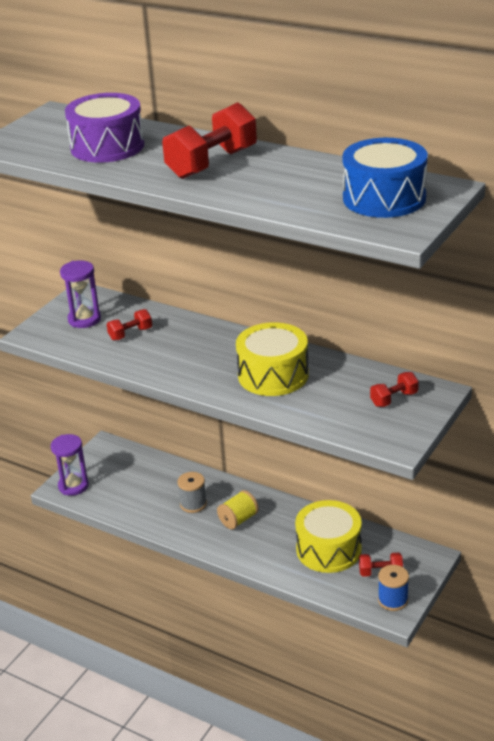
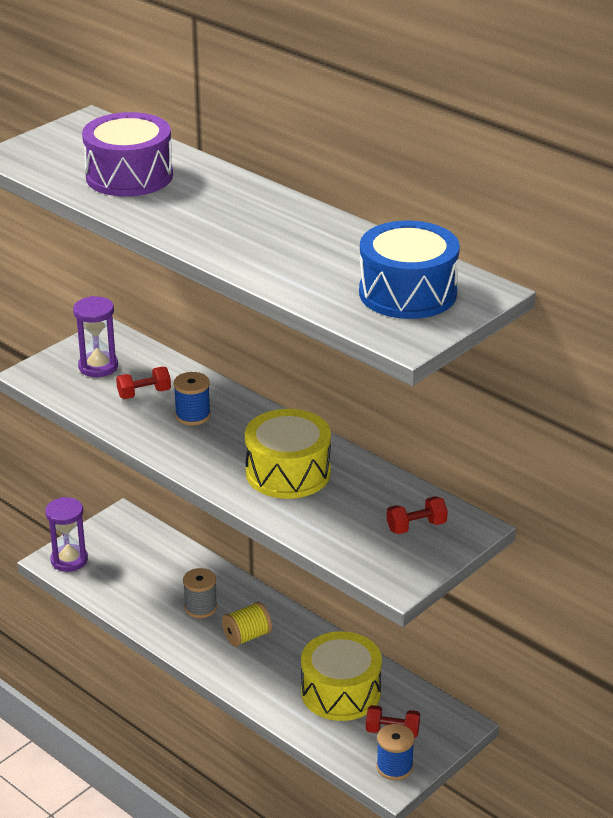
camera: 10 degrees right, 0 degrees up
(177, 344) = (193, 415): none -> blue spool
(212, 163) = (236, 217): red dumbbell -> none

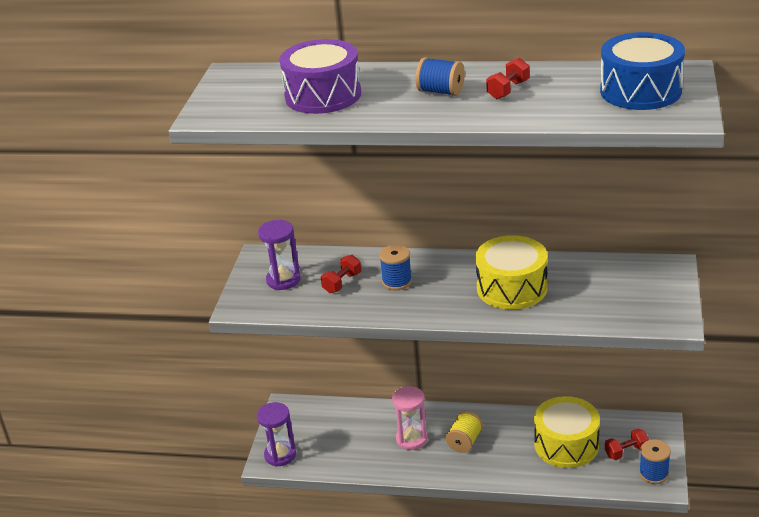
camera: 30 degrees left, 0 degrees up
(200, 607) = (411, 439): grey spool -> pink hourglass
(231, 215) = (441, 91): none -> blue spool
(416, 526) = (638, 282): red dumbbell -> red dumbbell (508, 90)

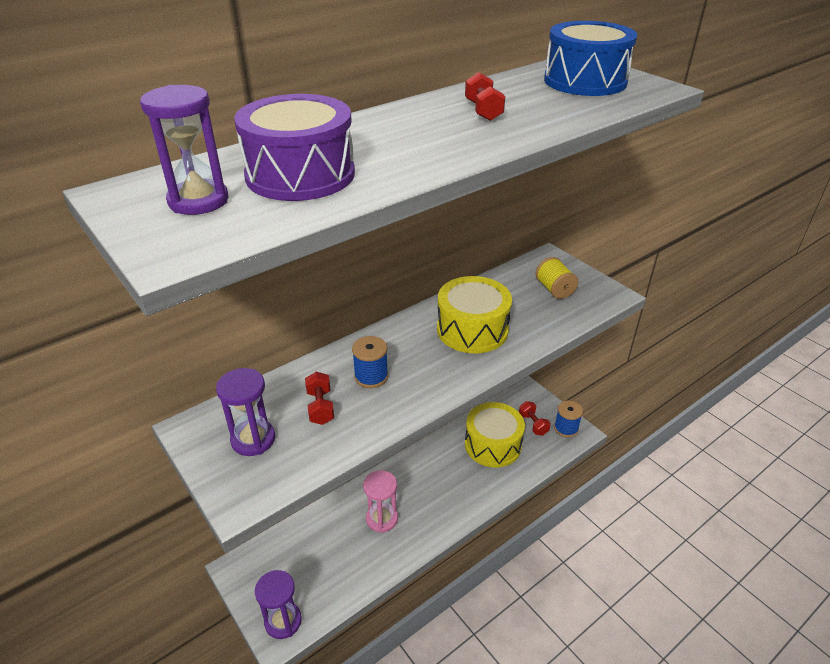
camera: 50 degrees left, 5 degrees up
(254, 92) = (198, 201): none -> purple hourglass
(441, 91) = (424, 131): blue spool -> none
(465, 441) = (423, 491): yellow spool -> yellow spool (554, 289)
(626, 452) = (533, 424): red dumbbell -> red dumbbell turned 45 degrees counterclockwise

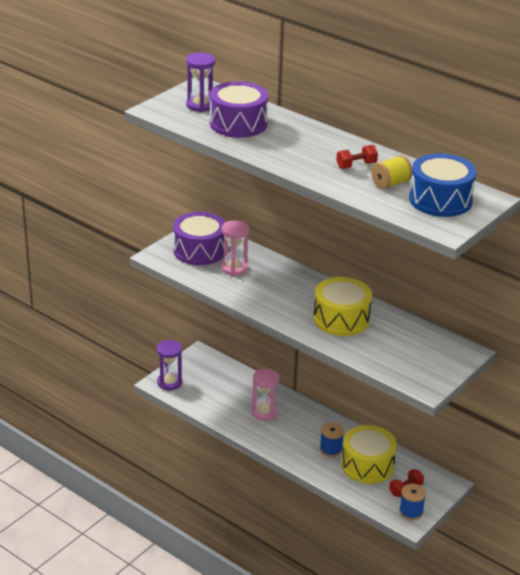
camera: 75 degrees right, 5 degrees down
(253, 439) = (199, 250): purple hourglass -> purple drum
(320, 407) = (234, 268): red dumbbell -> pink hourglass
(371, 376) = (270, 282): blue spool -> blue spool (331, 450)
(554, 289) = (417, 356): yellow spool -> yellow spool (390, 184)

